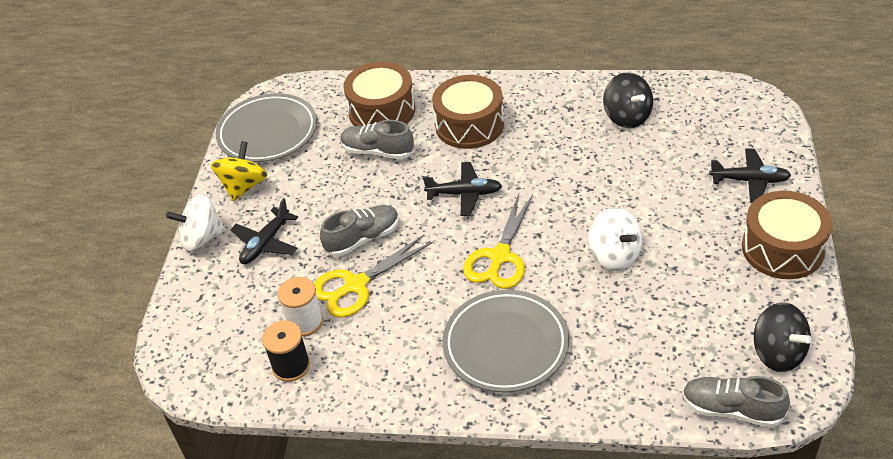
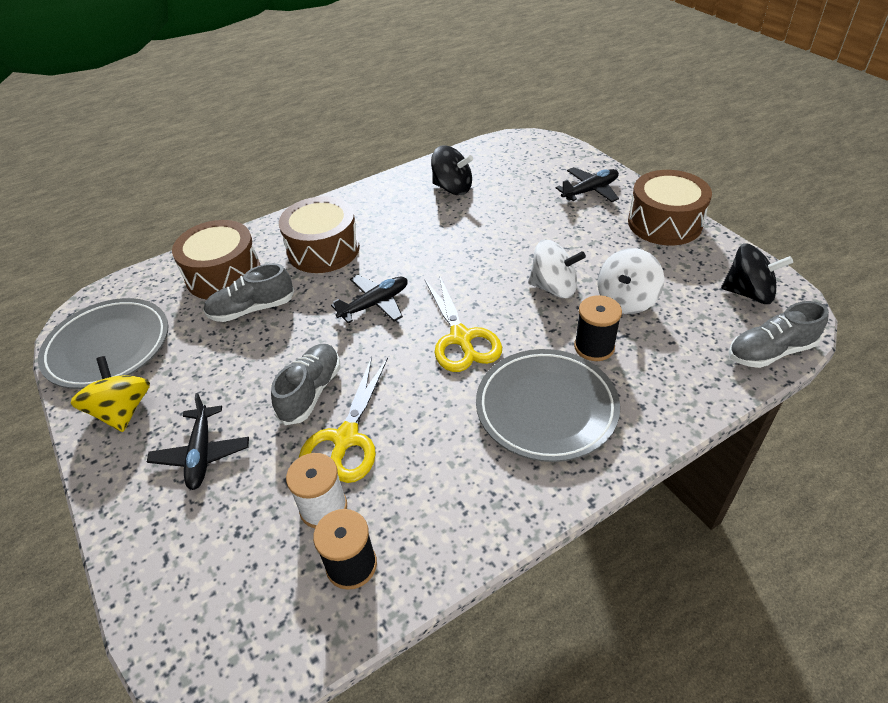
camera: 40 degrees left, 0 degrees up
(202, 238) = (112, 492): white spinning top -> white spinning top (626, 300)
(591, 321) = (594, 347): none -> black spool

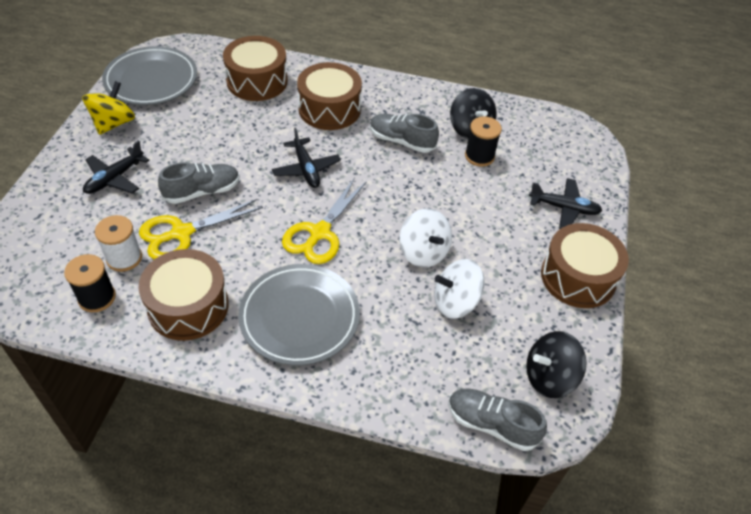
camera: 40 degrees right, 5 degrees up
(252, 309) = (241, 116): grey shoe -> grey shoe (402, 141)
(375, 304) = (306, 169): black plane -> black plane turned 60 degrees clockwise
(447, 487) = (188, 306): none -> brown drum
(594, 347) = (385, 311): black spool -> black spool (479, 156)
(748, 293) = (549, 377): black spinning top -> black spinning top turned 105 degrees clockwise

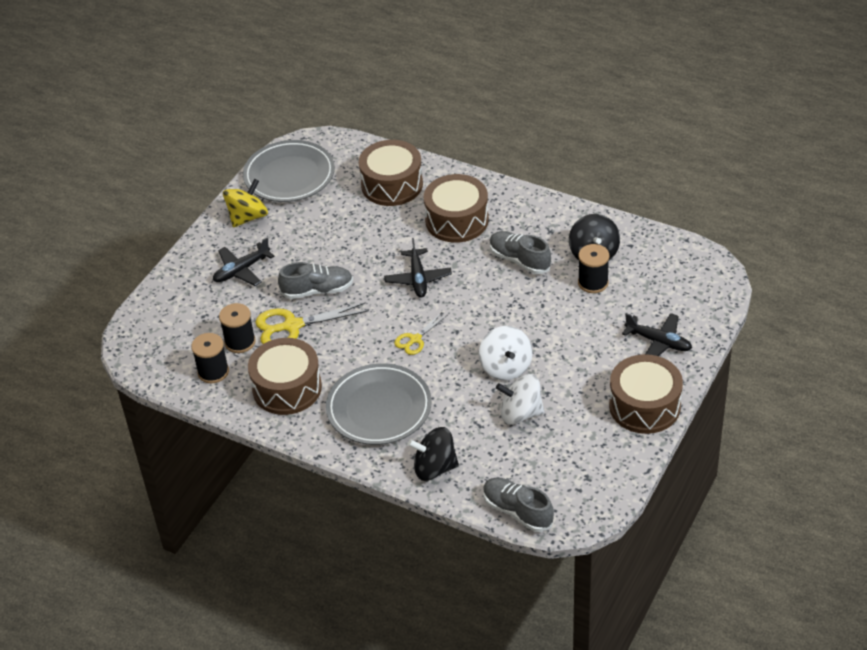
camera: 20 degrees right, 5 degrees down
(124, 258) = (240, 342): white spool -> black spool
(319, 233) = (415, 339): yellow scissors -> yellow scissors, size x0.57
(549, 377) = (582, 483): black spinning top -> black spinning top (434, 468)

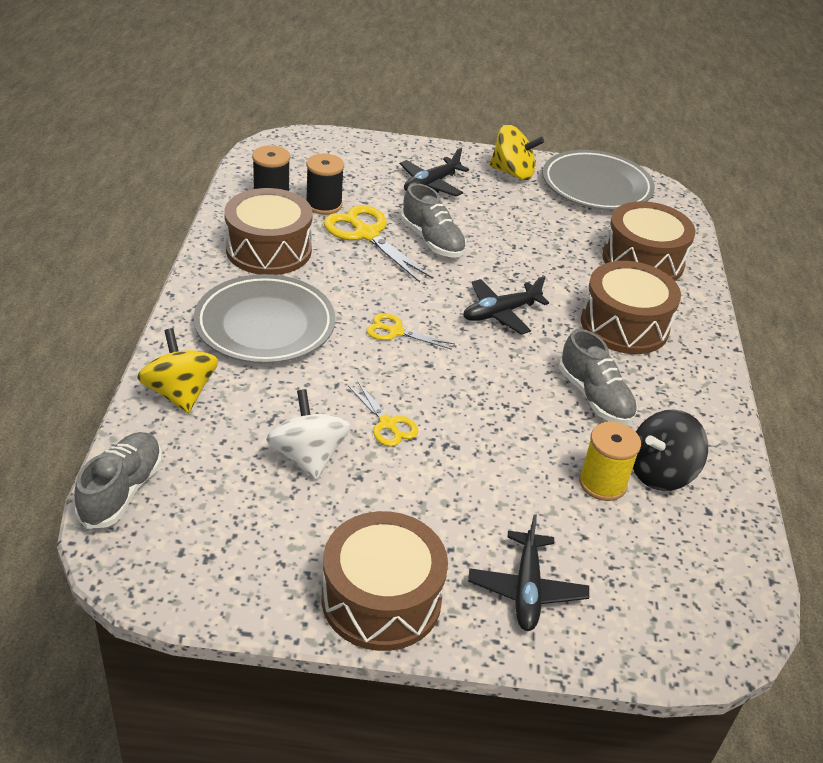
camera: 60 degrees right, 5 degrees down
(241, 270) = (431, 184): black plane -> black plane turned 75 degrees counterclockwise
(434, 468) = (180, 393): black spinning top -> yellow spinning top
(506, 367) = (387, 424): white spinning top -> yellow scissors
(519, 260) = (594, 397): grey shoe -> grey shoe turned 135 degrees clockwise
(593, 282) = (602, 483): black spool -> yellow spool

